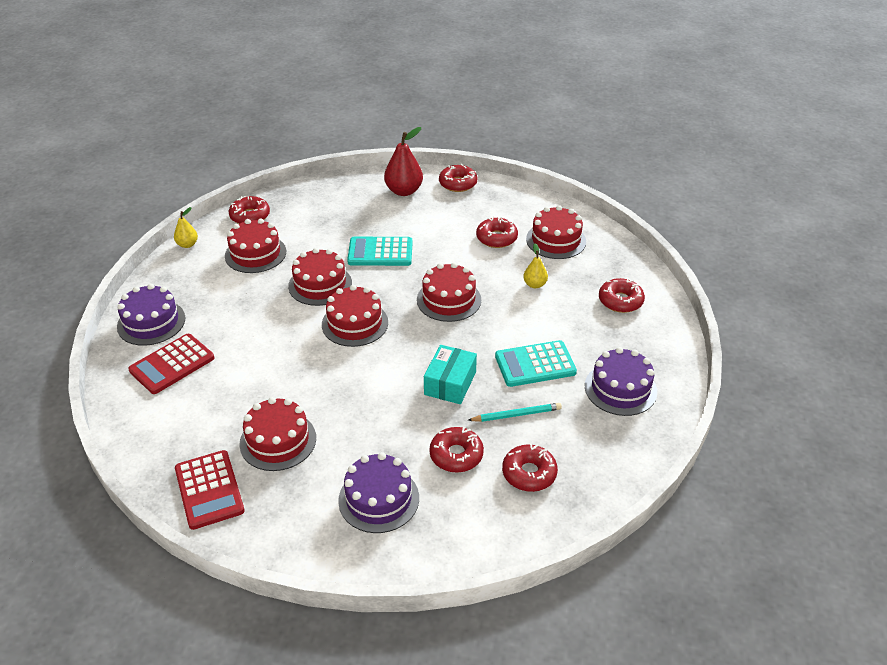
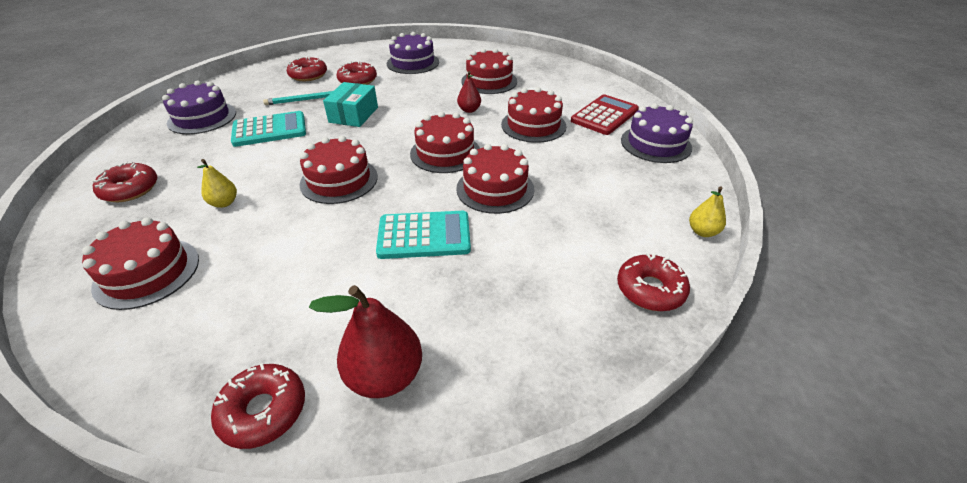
camera: 175 degrees right, 0 degrees up
(209, 490) = (524, 62): red calculator -> none
(255, 253) = (598, 224): red cake -> red cake (533, 125)
(318, 383) = (469, 110): none -> red pear
(496, 238) = (241, 271): red donut -> none

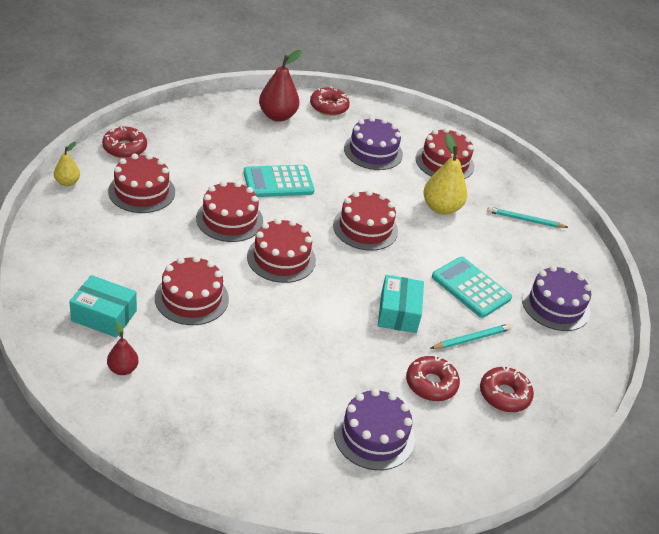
camera: 165 degrees right, 0 degrees up
(130, 189) = (525, 220): red donut -> turquoise pencil
(224, 203) = (441, 208): yellow pear -> yellow pear, size x1.79
(269, 130) = (471, 288): turquoise calculator -> turquoise calculator turned 75 degrees clockwise
(469, 110) = (268, 323): red pear -> red pear (122, 369)
(489, 81) = (250, 387): red cake -> red cake (141, 191)
(604, 115) = (104, 316): red calculator -> turquoise box
(655, 144) = (61, 271): purple cake -> purple cake (373, 151)

